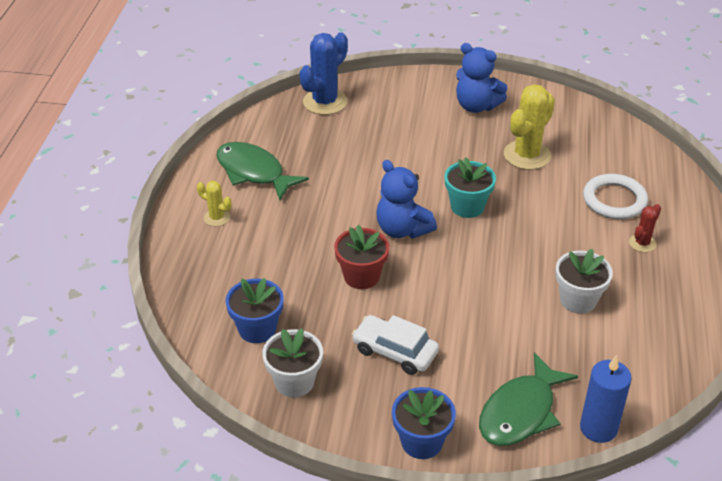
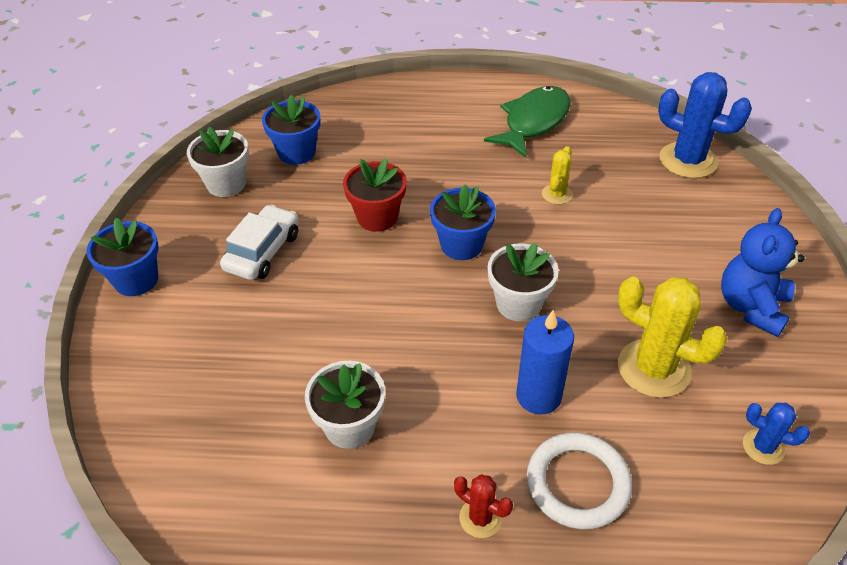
camera: 85 degrees right, 5 degrees up
(217, 217) = (454, 107): yellow cactus -> yellow cactus (557, 194)
(402, 229) = (461, 245): blue teddy bear -> blue flower pot
(467, 206) = (518, 304): turquoise flower pot -> white flower pot
(520, 412) = (164, 363): green fish -> none
(584, 126) = (763, 447): none -> blue cactus
(598, 428) = (127, 441): blue candle -> blue candle (538, 396)

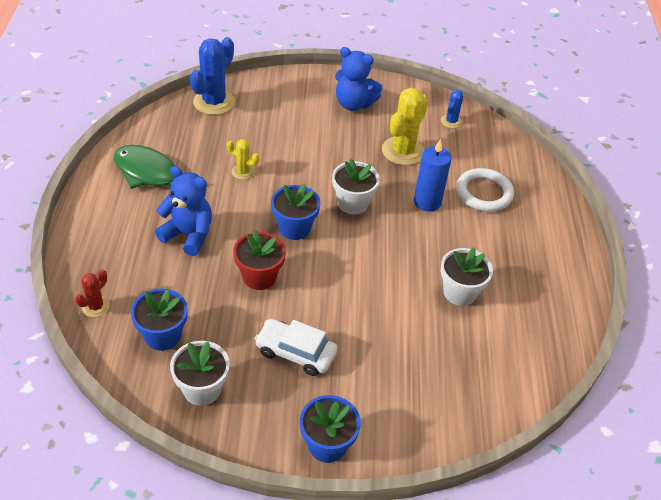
camera: 95 degrees left, 0 degrees up
(439, 158) = (188, 235): none -> blue teddy bear
(480, 518) = (512, 234): red cactus -> red cactus (95, 306)

